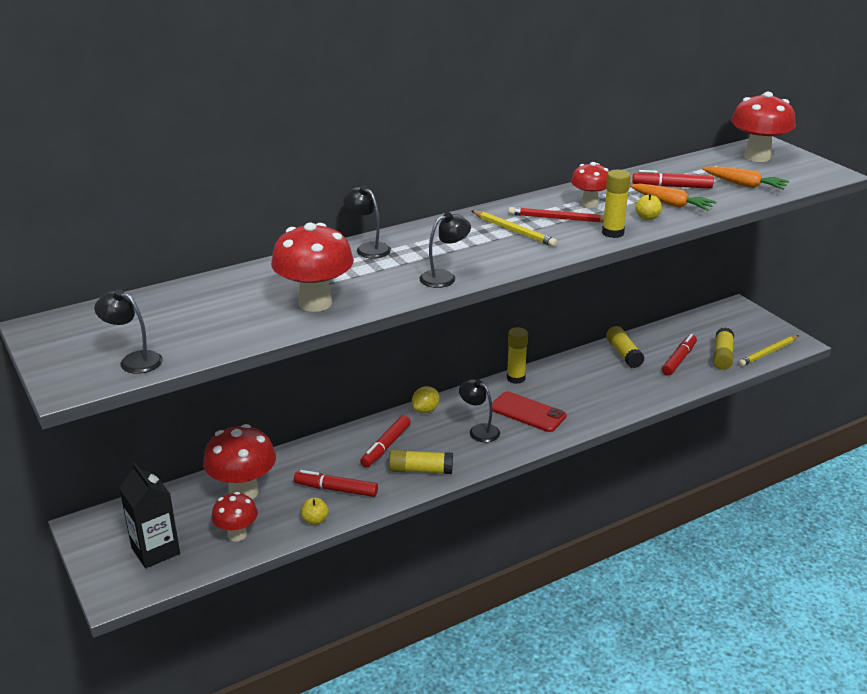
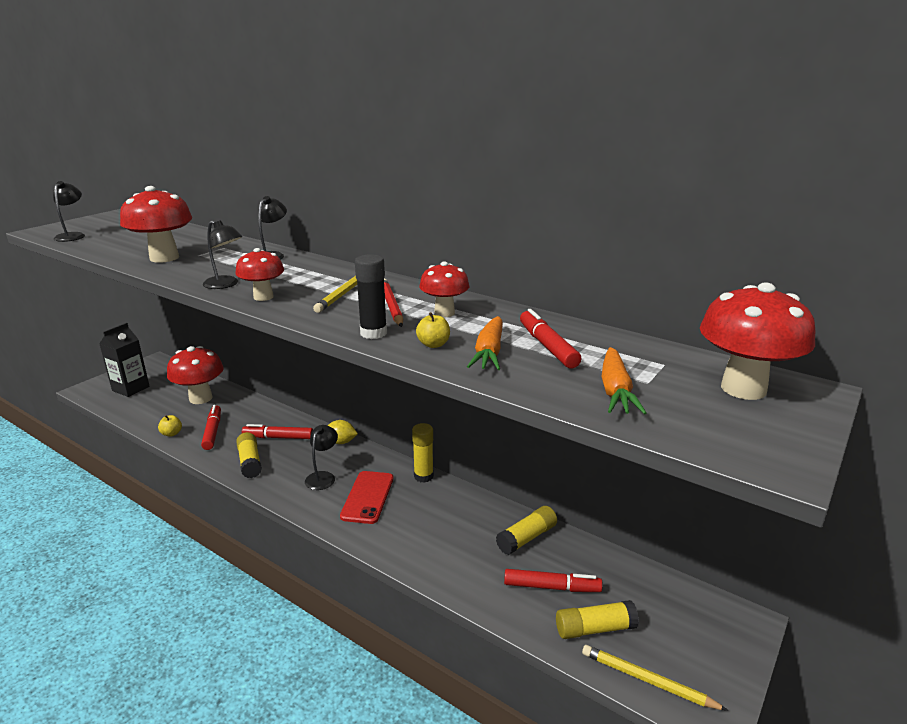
camera: 65 degrees right, 5 degrees down
(237, 535) = (150, 410): red mushroom -> red mushroom (263, 297)
(613, 233) = (373, 333): yellow glue stick -> black glue stick

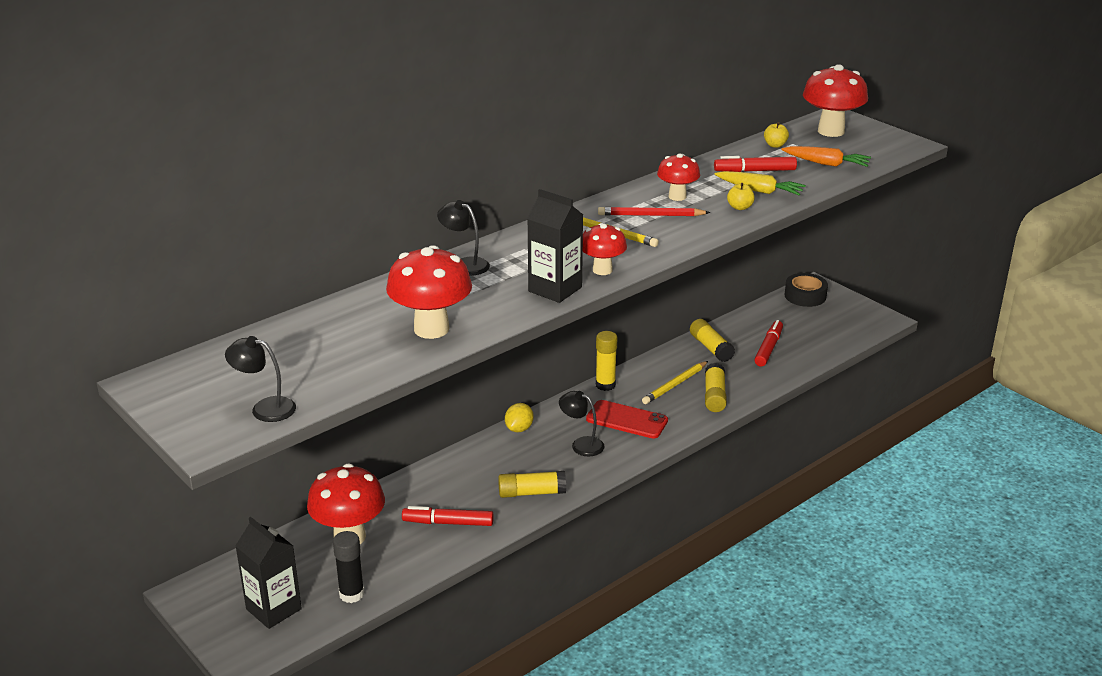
camera: 75 degrees left, 5 degrees up
(171, 433) = (435, 557): yellow apple -> yellow apple (775, 145)
(225, 285) = (555, 289): black lamp -> black carton
(278, 437) = (488, 471): red marker -> none
(373, 333) = (710, 227): black glue stick -> black glue stick (351, 594)
(489, 352) = (759, 190): orange carrot -> yellow carrot
(595, 628) = (811, 340): yellow glue stick -> yellow glue stick (714, 396)
(647, 680) = (856, 332): yellow pencil -> yellow pencil (675, 385)
(709, 612) = (805, 296): none -> black tape

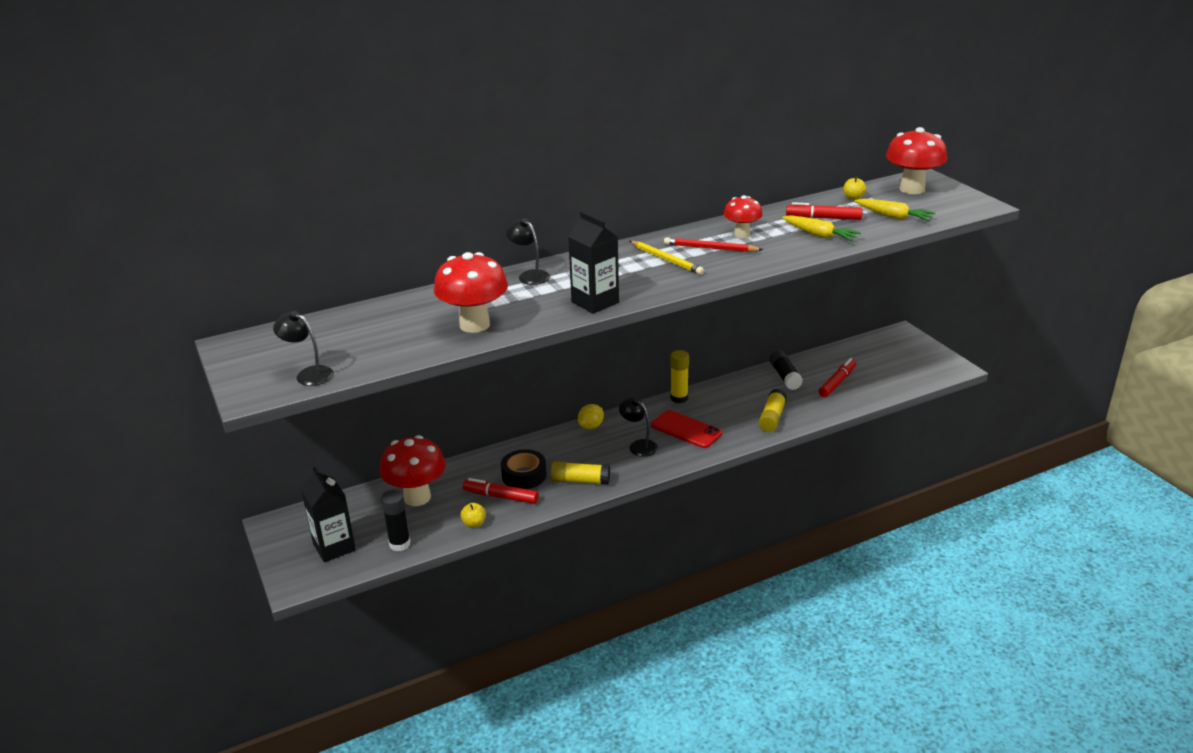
camera: 15 degrees right, 0 degrees up
(602, 270) = (644, 290): red mushroom -> none
(675, 385) = (740, 405): yellow pencil -> none
(711, 348) = (785, 376): yellow glue stick -> black glue stick
(740, 207) = (794, 247): yellow apple -> yellow apple (474, 523)
(805, 296) = (889, 340): black tape -> black tape (524, 475)
(826, 164) = (893, 216): orange carrot -> yellow carrot

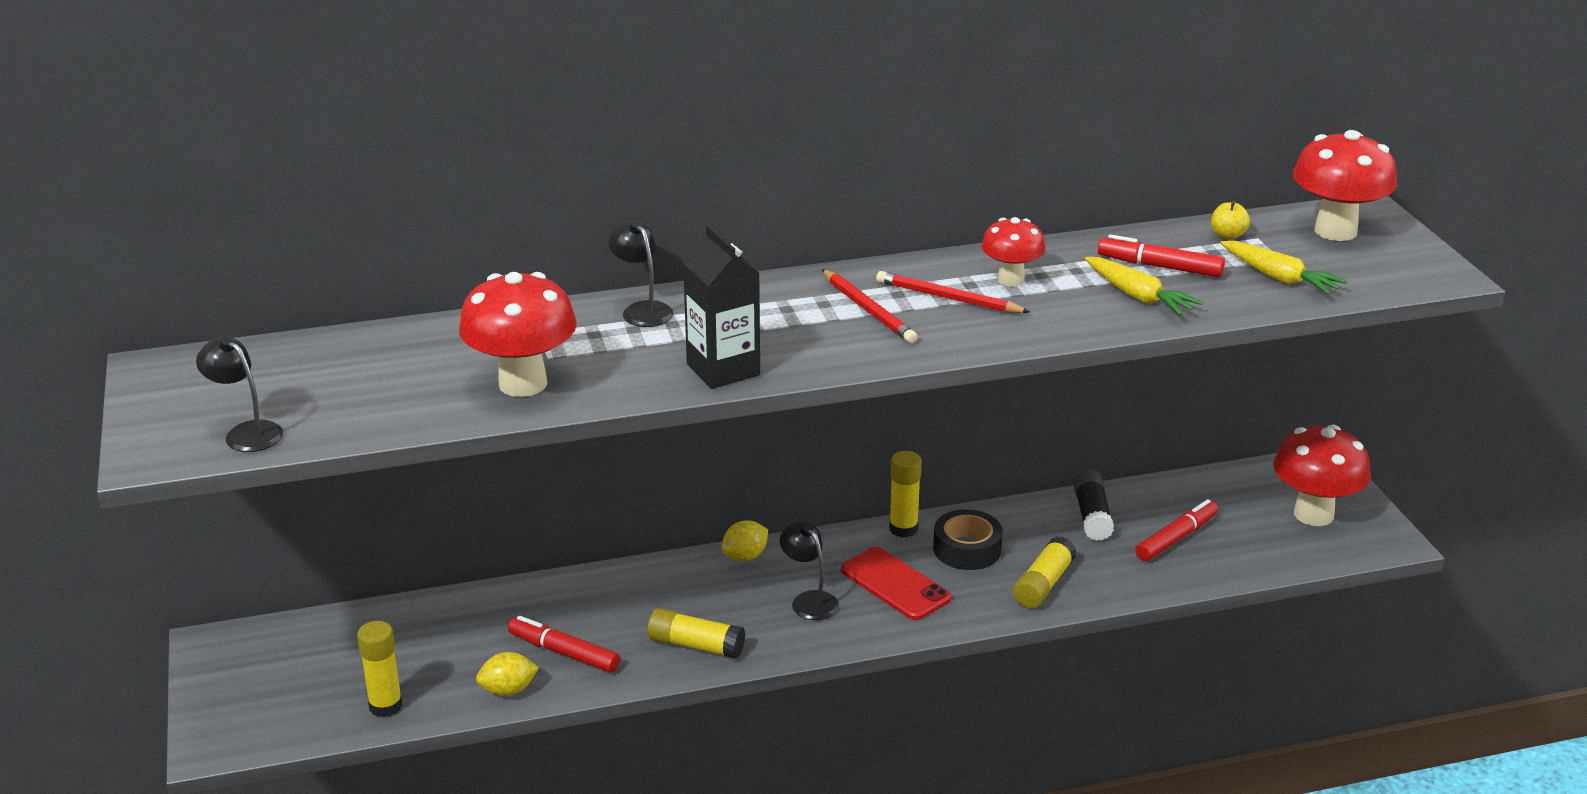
camera: 10 degrees right, 0 degrees up
(334, 547) = (288, 695): black carton -> none
(400, 544) = (385, 706): black glue stick -> yellow glue stick
(417, 497) = (437, 634): red mushroom -> red mushroom (1313, 514)
(474, 523) = (508, 690): yellow apple -> yellow lemon
(524, 475) = (611, 623): black tape -> black tape (967, 549)
(666, 260) = (868, 310): yellow pencil -> red pencil

